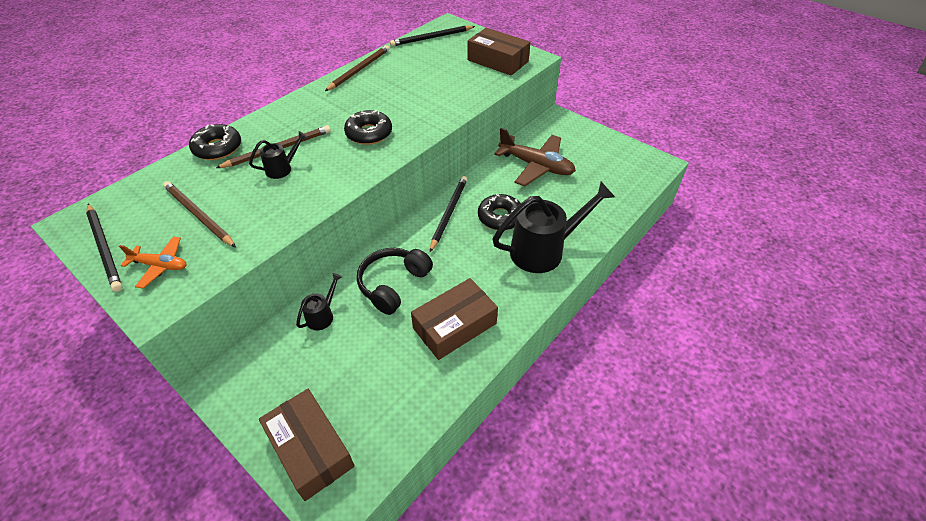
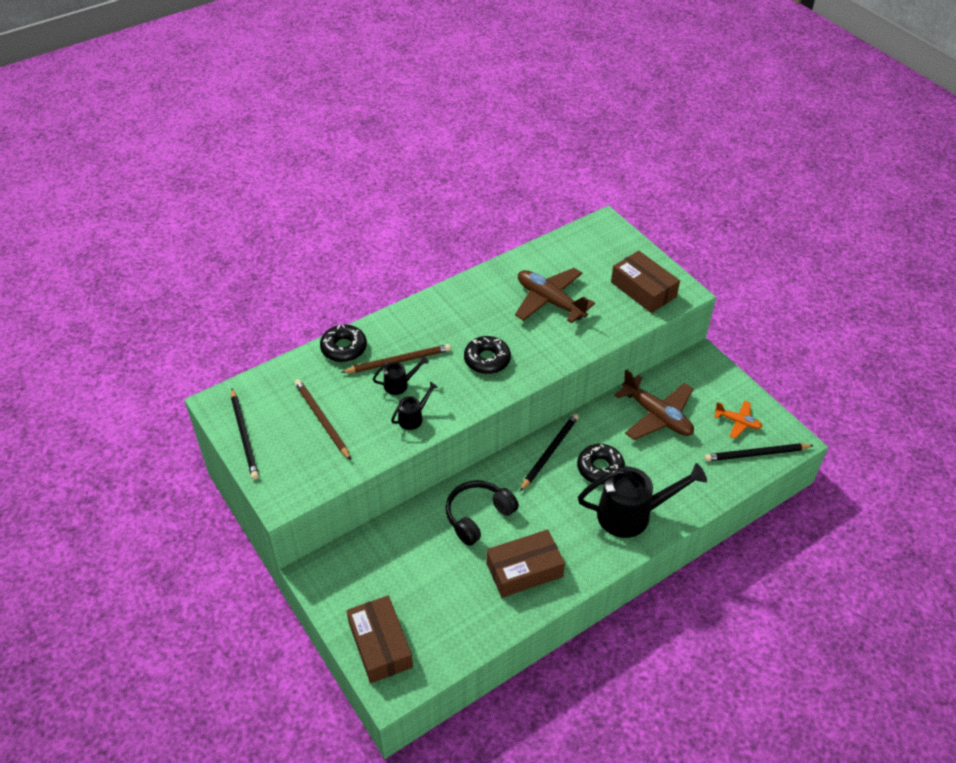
camera: 15 degrees right, 0 degrees up
(160, 266) = (288, 463): orange plane -> orange plane (738, 422)
(323, 315) = (409, 531): black watering can -> black watering can (413, 417)
(359, 70) = (494, 274): brown pencil -> none
(417, 81) = (550, 301): none -> brown plane
(431, 38) = (580, 242): black pencil -> black pencil (756, 454)

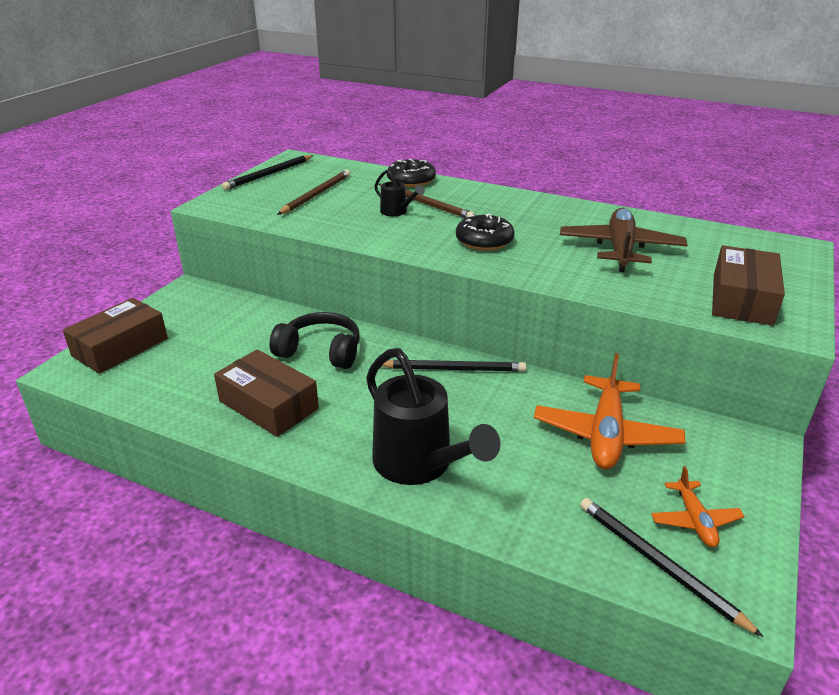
camera: 60 degrees right, 15 degrees down
(413, 417) = (362, 228): black watering can -> none
(600, 468) = (468, 413): black donut -> none
(657, 416) = (605, 434): brown plane -> orange plane

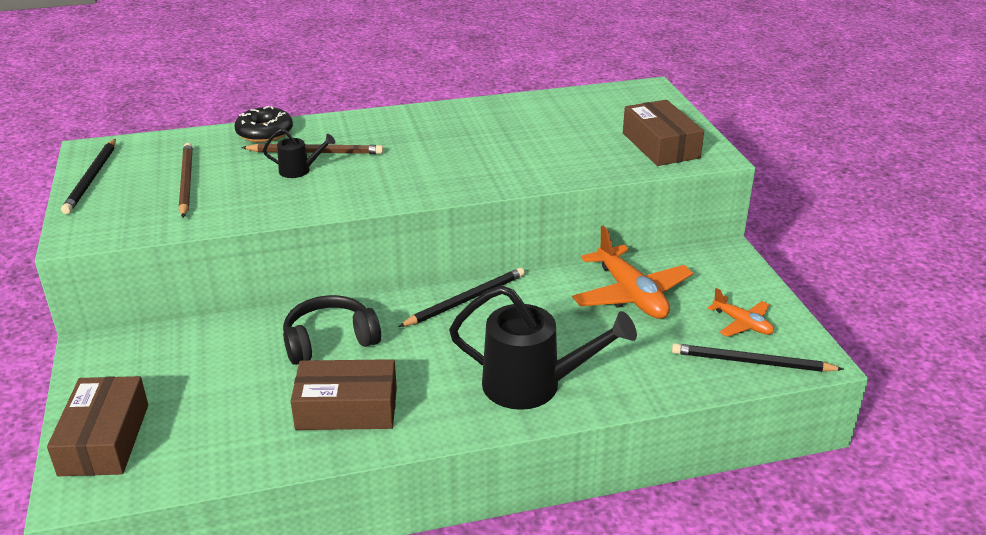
camera: 40 degrees left, 0 degrees up
(484, 240) = (419, 169): black donut -> none
(620, 249) = (534, 136): brown plane -> none

